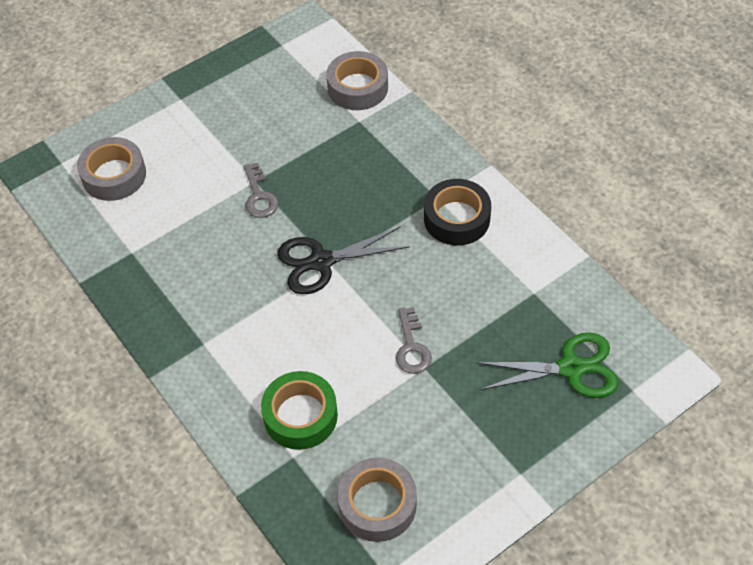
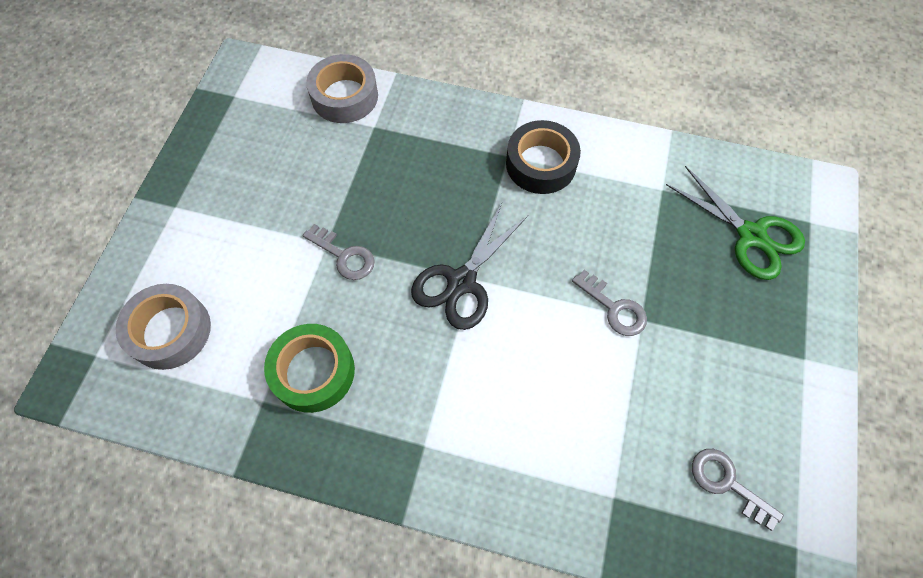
camera: 40 degrees left, 10 degrees up
(300, 415) = (582, 449): green tape -> green tape (313, 371)
(377, 504) = (727, 483): grey tape -> grey key
(571, 368) = (751, 235): green scissors -> green scissors turned 90 degrees clockwise

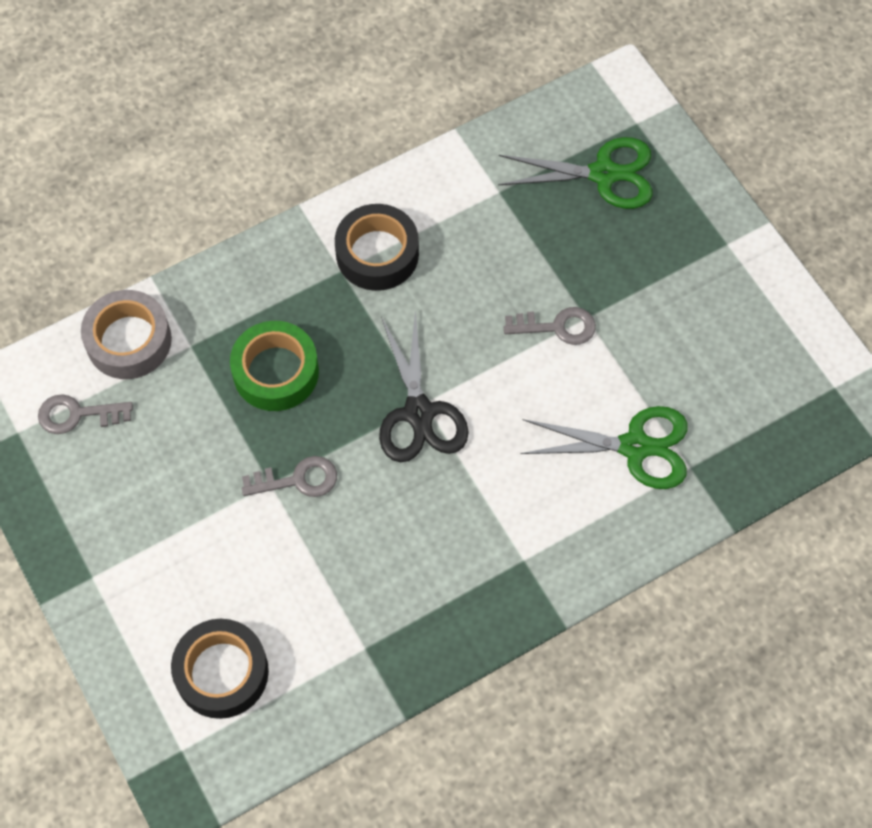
camera: 45 degrees left, 0 degrees up
(170, 331) = (222, 672): grey tape -> black tape
(313, 371) = (379, 589): green tape -> green tape (276, 372)
(586, 441) = (635, 446): none -> green scissors
(727, 483) = (754, 385): grey key -> grey key (77, 414)

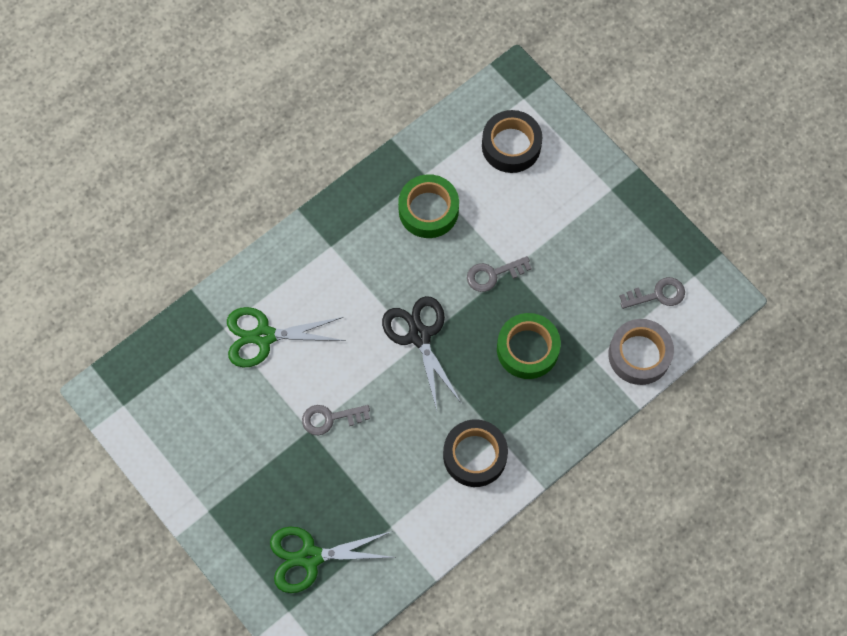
camera: 170 degrees right, 5 degrees up
(370, 590) = (428, 210): none -> green tape

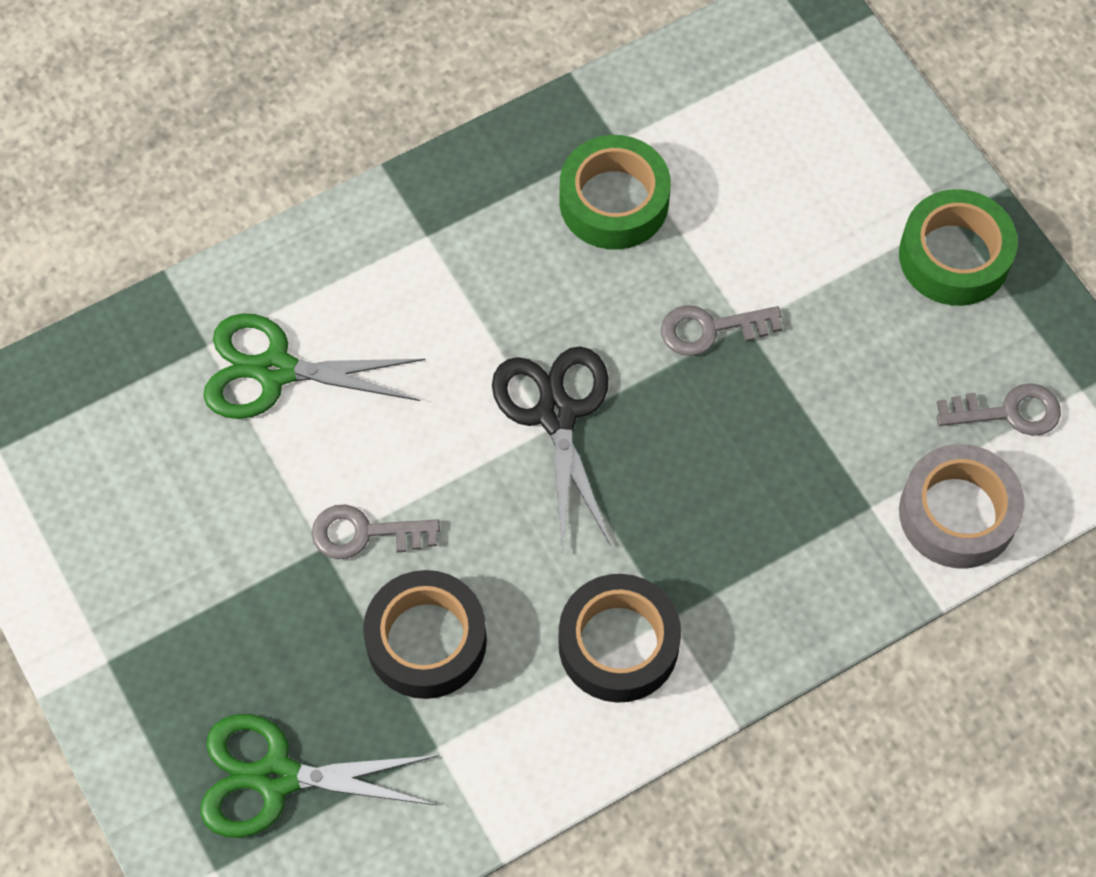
camera: 10 degrees right, 5 degrees down
(511, 145) = (782, 115): black tape -> black tape (426, 641)
(527, 349) = (751, 469): green tape -> green tape (954, 256)

